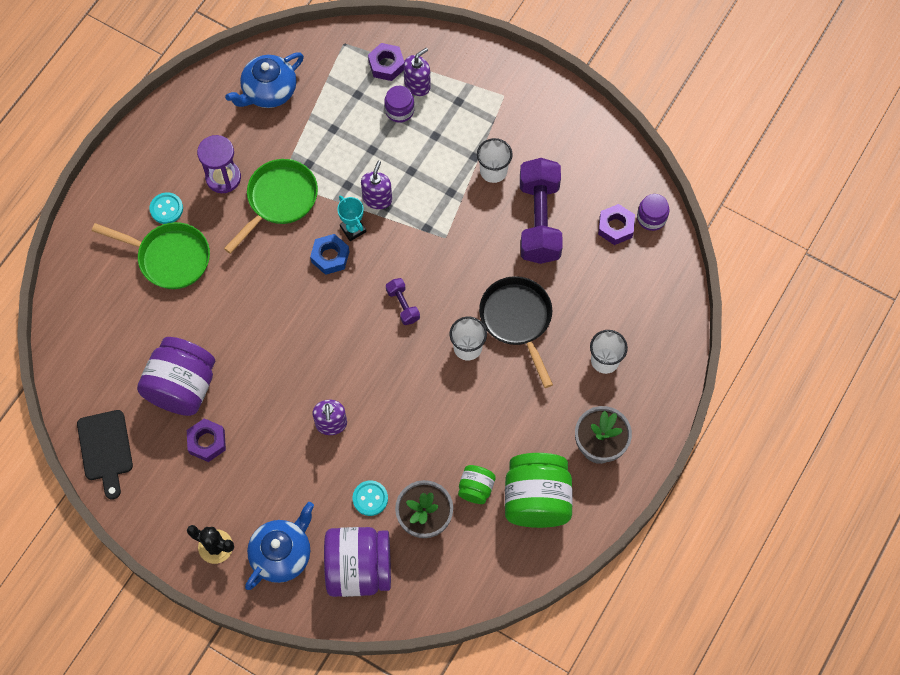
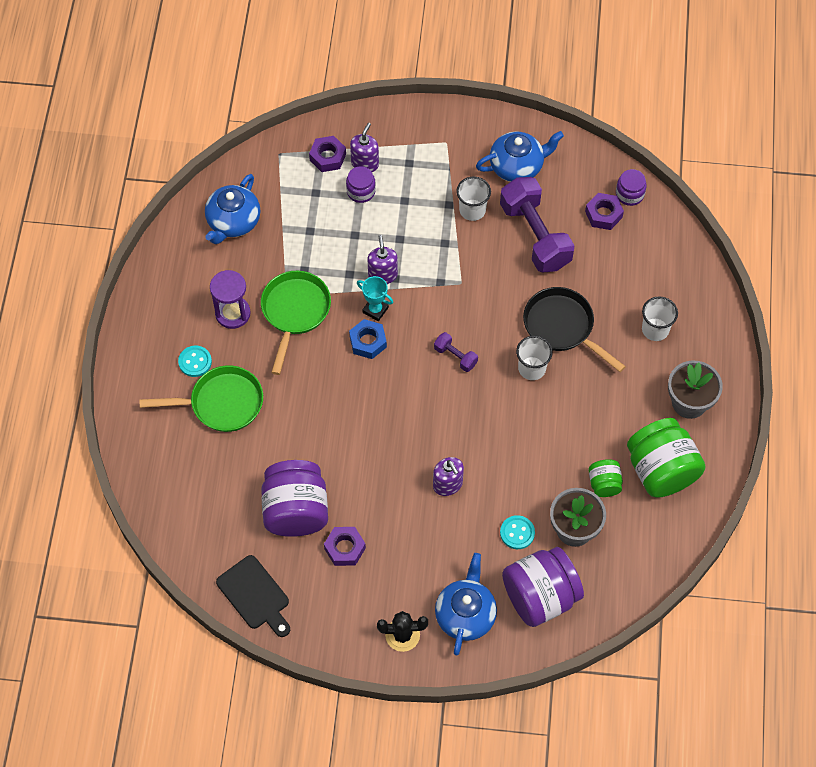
camera: 25 degrees left, 5 degrees down
(558, 146) = (517, 166): none -> blue teapot

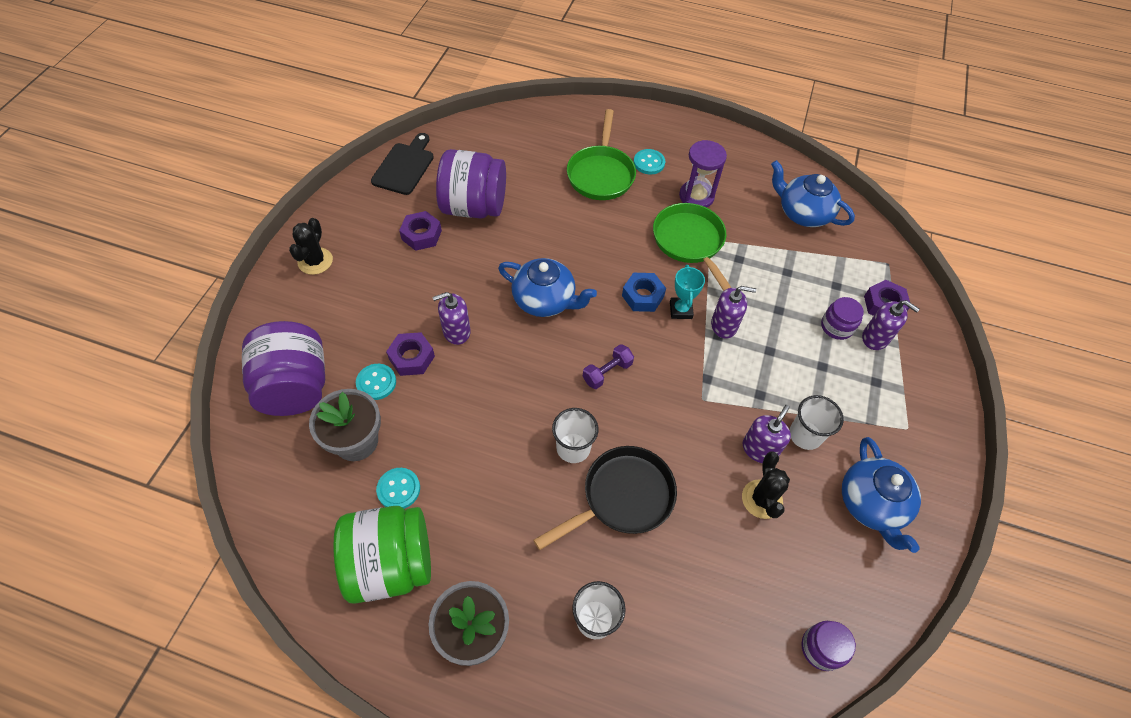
camera: 100 degrees right, 5 degrees down
(255, 595) = (404, 166): black cutting board -> black cutting board turned 135 degrees clockwise
(295, 312) = (690, 243): green pan -> green pan turned 135 degrees counterclockwise
(375, 310) = (680, 310): turquoise trophy -> turquoise trophy turned 45 degrees counterclockwise
(465, 614) = (310, 316): blue teapot -> blue teapot (545, 300)
(494, 240) = (759, 449): none -> purple soap dispenser
(535, 235) = (762, 499): purple dumbbell -> black cactus
(603, 214) = (789, 599): purple nut -> purple nut (412, 357)
(604, 484) = (398, 489): green jar -> turquoise button

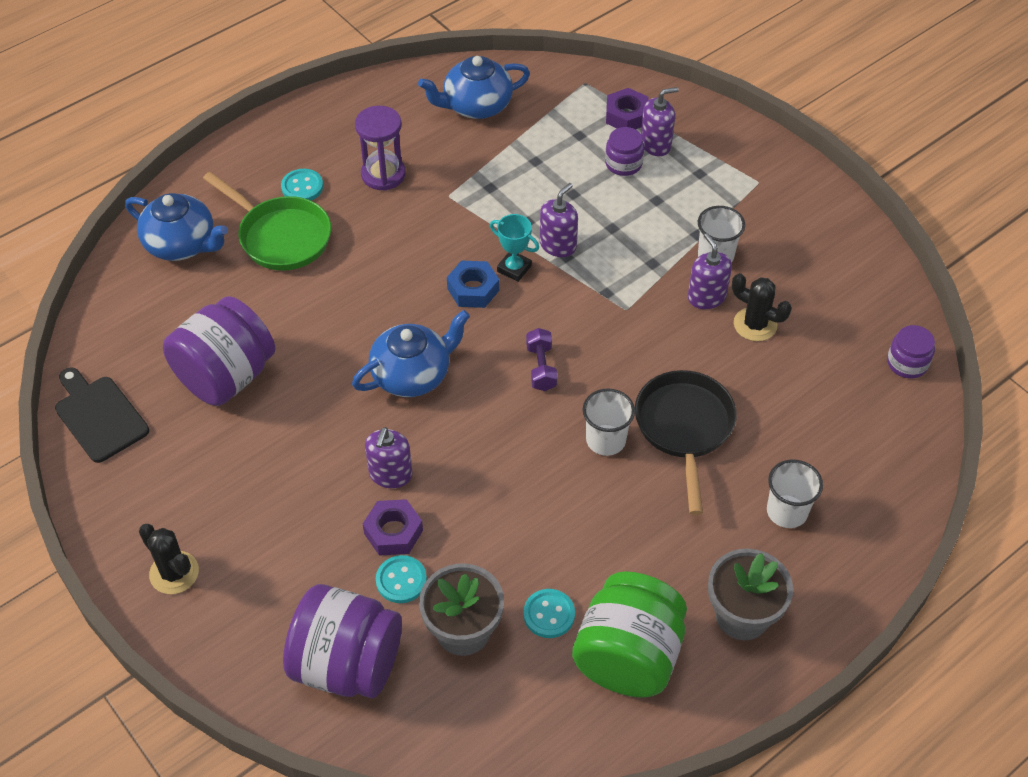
camera: 55 degrees left, 5 degrees down
(421, 235) = (225, 446): purple nut -> none
(690, 243) = (438, 214): green pan -> none
(871, 504) = (809, 252): blue teapot -> blue teapot (182, 244)

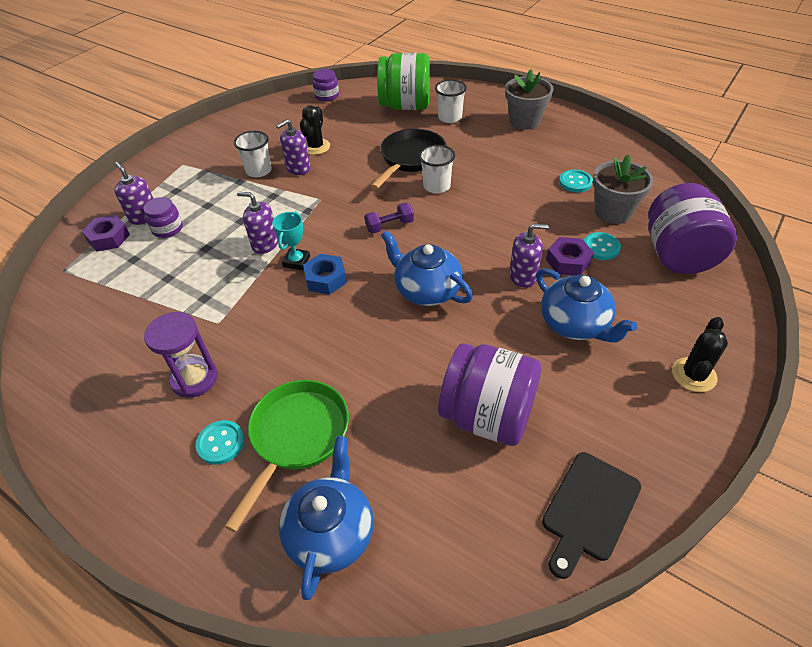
camera: 105 degrees left, 5 degrees down
(476, 106) = (91, 335): blue teapot -> blue teapot (575, 324)
(628, 656) = (578, 151): green jar -> green jar (405, 106)
(684, 428) = (411, 159): black pan -> black pan turned 135 degrees clockwise

